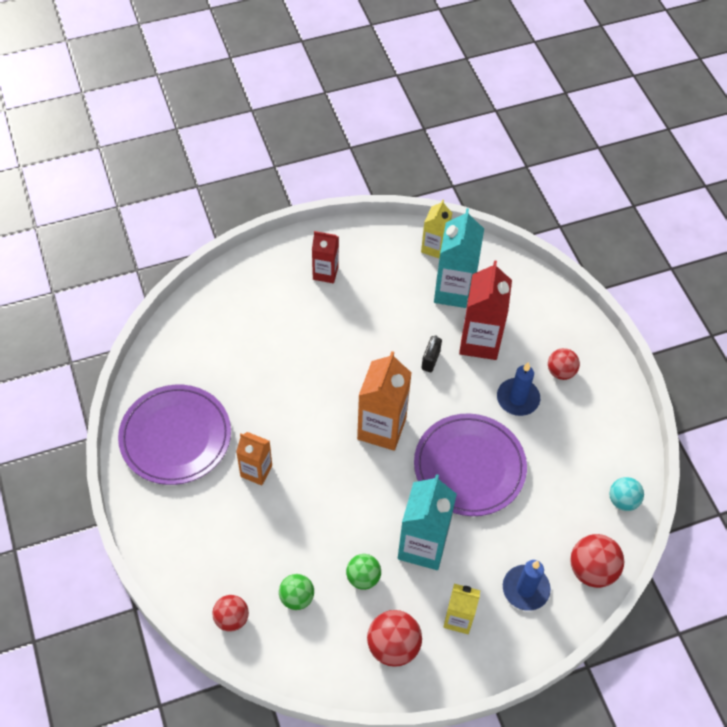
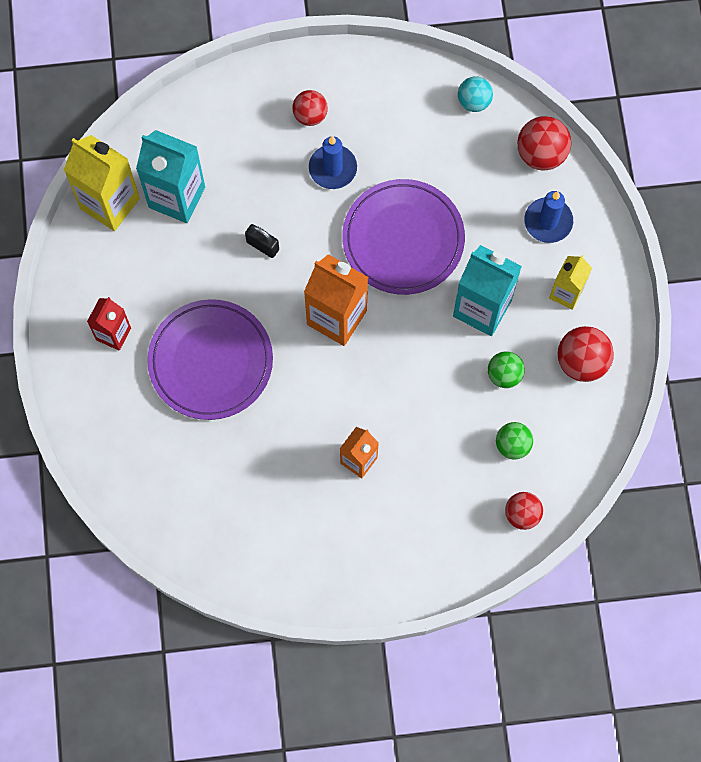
camera: 75 degrees left, 15 degrees up
(175, 437) = (296, 541): purple plate -> purple plate (211, 361)
(434, 248) = (110, 203): yellow carton -> yellow carton, size x1.67
(480, 341) = (251, 187): red carton -> none

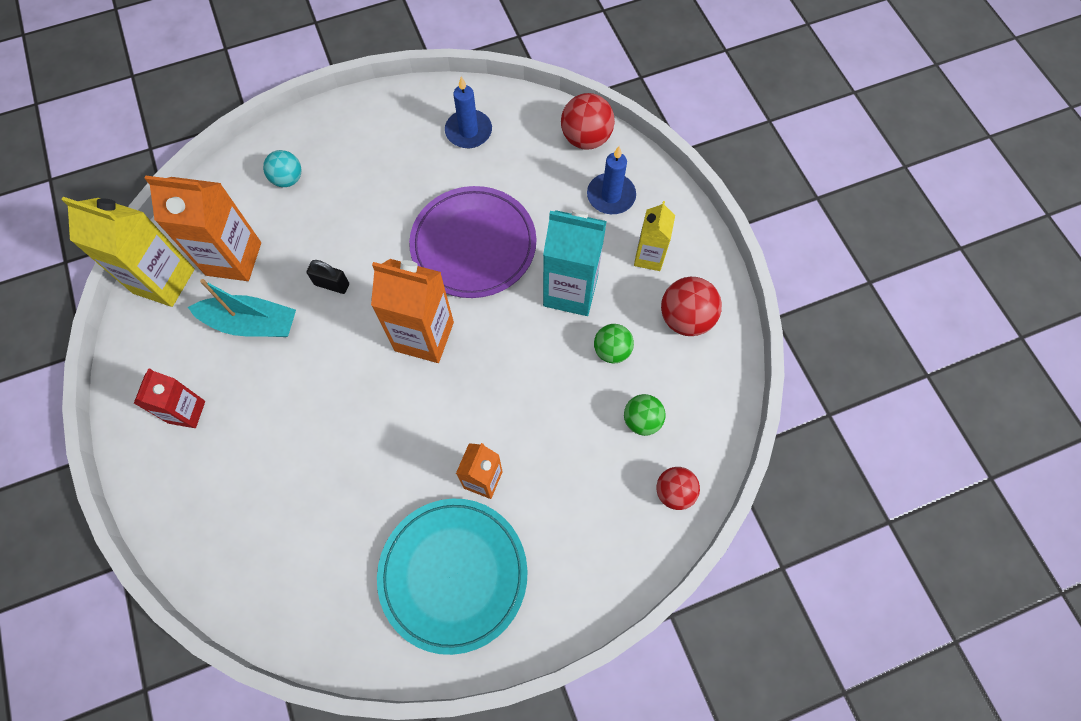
camera: 15 degrees left, 5 degrees down
(177, 197) = (233, 259): turquoise carton -> orange carton
(183, 265) = (252, 323): none -> turquoise boat
(211, 361) = (299, 414): purple plate -> none
(310, 115) = (354, 154): red ball -> none
(315, 532) = (453, 574): none -> turquoise plate
(332, 168) = (387, 196): blue candle -> blue candle (468, 131)
(474, 101) = (509, 108): turquoise ball -> turquoise ball (288, 179)

